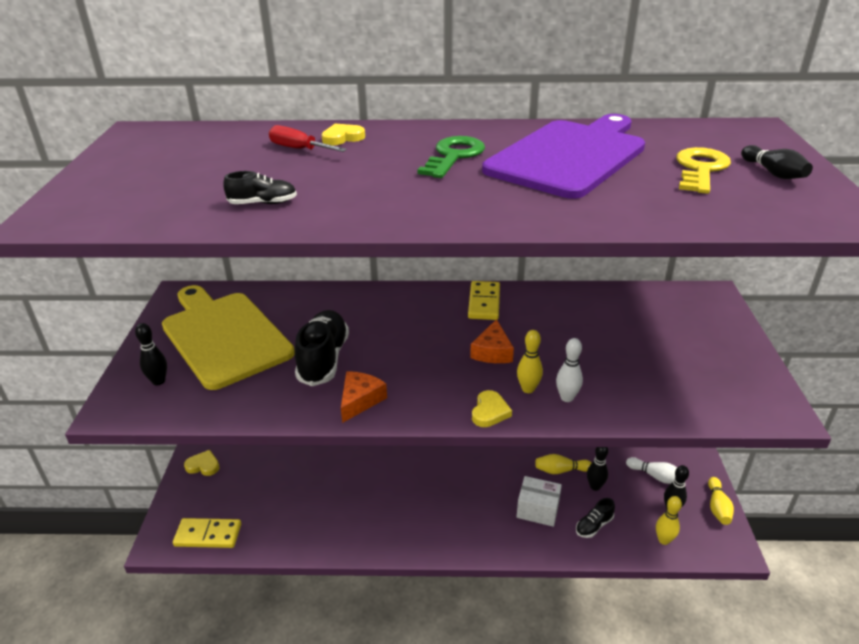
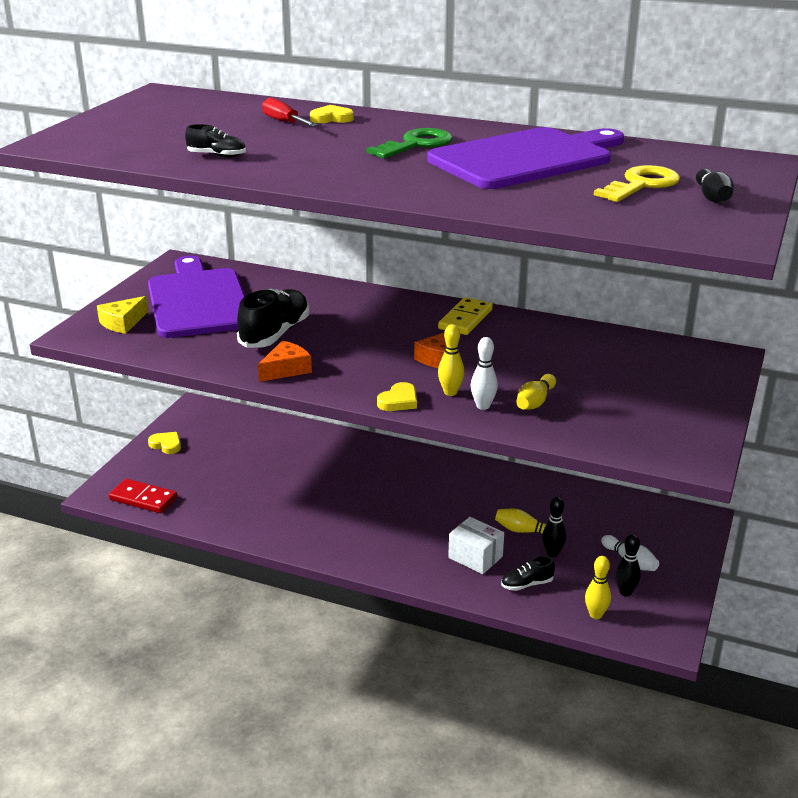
camera: 20 degrees right, 5 degrees down
(159, 381) = (122, 323): black bowling pin -> yellow cheese
(208, 535) = (143, 498): yellow domino -> red domino
(224, 336) = (198, 301): yellow cutting board -> purple cutting board
(717, 507) = (681, 604): yellow bowling pin -> yellow bowling pin (535, 402)

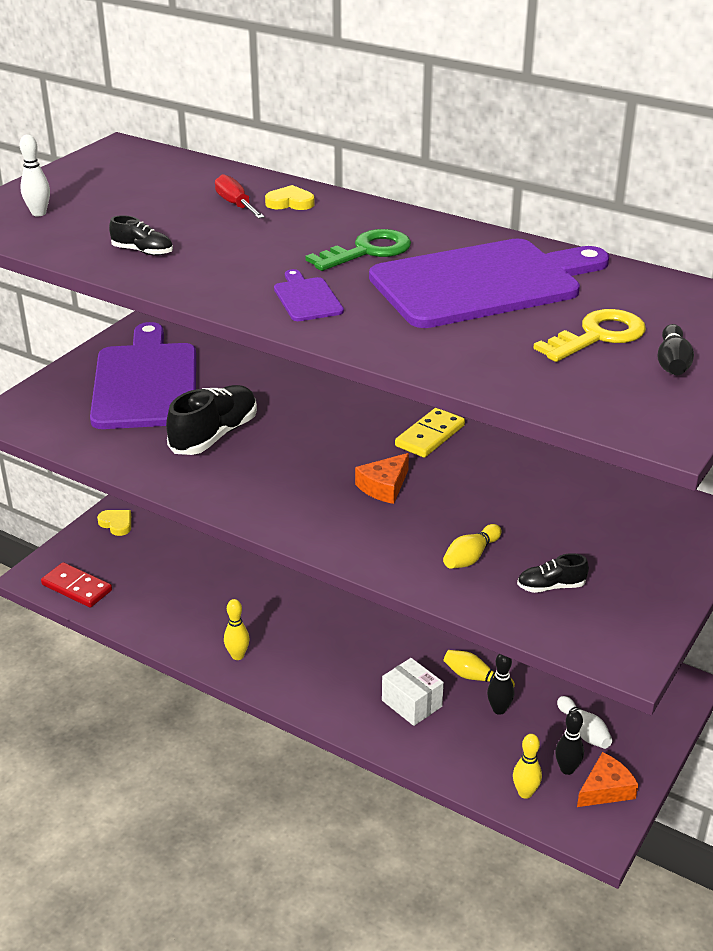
camera: 10 degrees right, 5 degrees up
(122, 323) = (58, 404): yellow cheese -> none
(286, 369) = (211, 484): orange cheese -> orange cheese (605, 789)
(380, 176) = (307, 298): none -> purple cutting board
(399, 401) = (320, 539): yellow heart -> none
(450, 392) = (380, 534): yellow bowling pin -> yellow bowling pin (237, 655)
(483, 406) = (410, 556): white bowling pin -> white bowling pin (39, 213)
(527, 584) = (459, 745): black shoe -> black shoe (551, 586)

